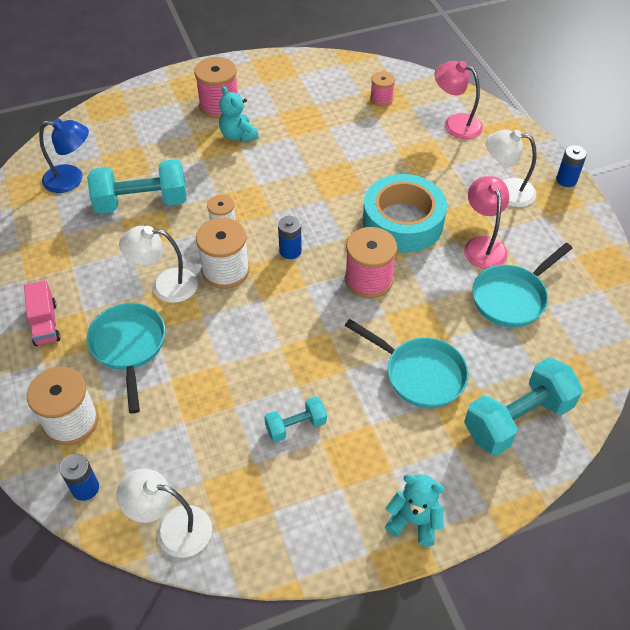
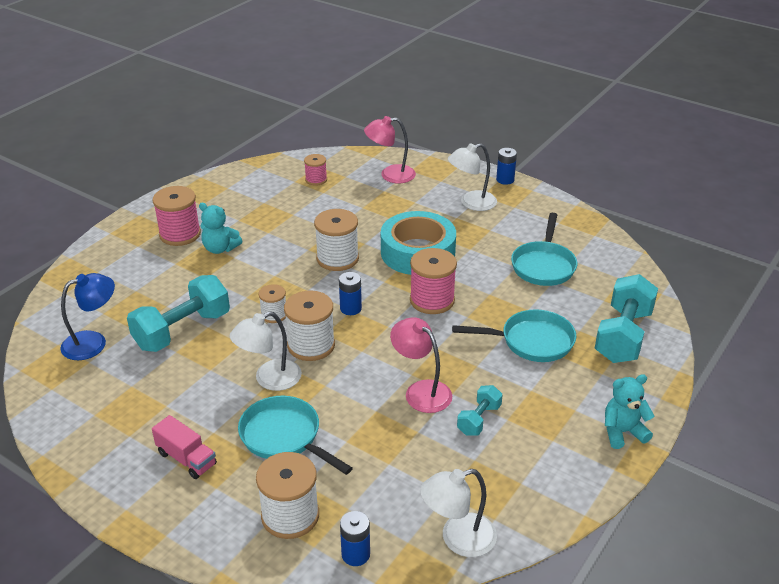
camera: 35 degrees left, 15 degrees down
(325, 193) = (337, 258): none -> white spool
(482, 245) = (490, 243): pink lamp -> pink lamp (421, 391)

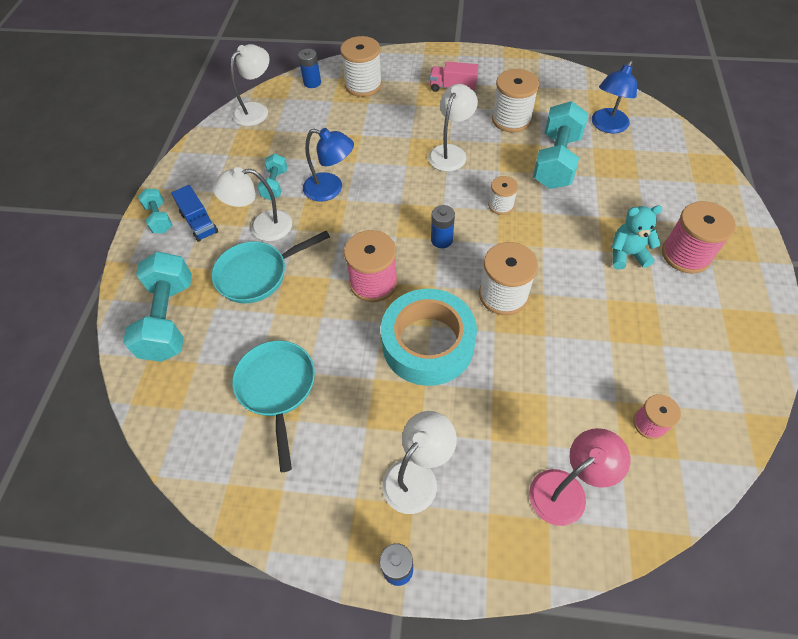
camera: 155 degrees right, 20 degrees up
(284, 437) = (404, 121): turquoise pan -> none
(311, 345) = (445, 191): white spool -> white spool (511, 119)
(421, 391) = (331, 189): pink lamp -> blue lamp
(511, 380) = (262, 227): none -> white lamp
(577, 410) = (199, 223): none -> blue truck
(622, 432) = (159, 218): turquoise teddy bear -> turquoise dumbbell

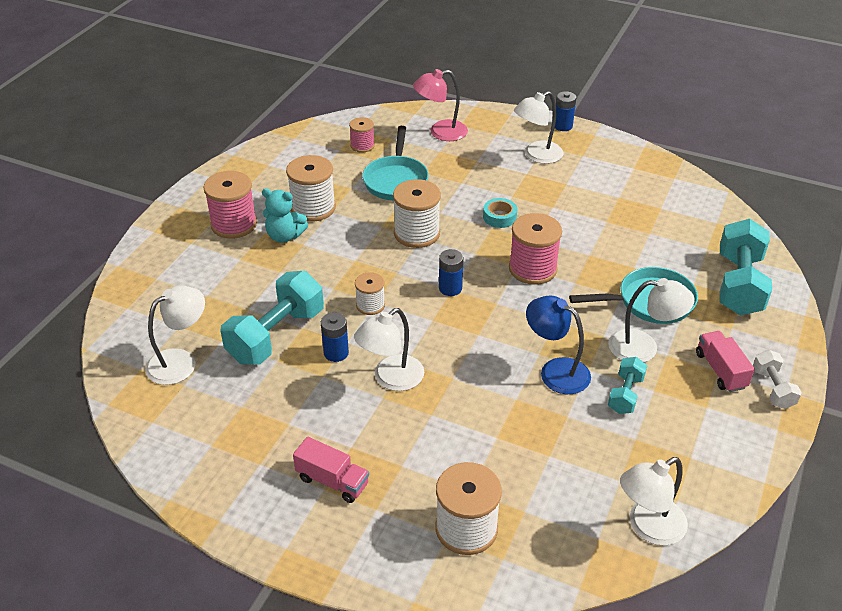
camera: 165 degrees left, 15 degrees down
(159, 218) = (772, 388): turquoise dumbbell -> white dumbbell
(199, 223) = (720, 370): blue truck -> pink truck
(277, 388) = (634, 217): turquoise pan -> turquoise pan (396, 180)
(312, 83) = (549, 560): blue battery -> blue battery (336, 353)
(428, 343) = (499, 217): turquoise tape -> turquoise tape, size x0.42
(511, 119) = (287, 404): white spool -> white spool (313, 208)
(607, 126) = (180, 361): blue lamp -> white lamp

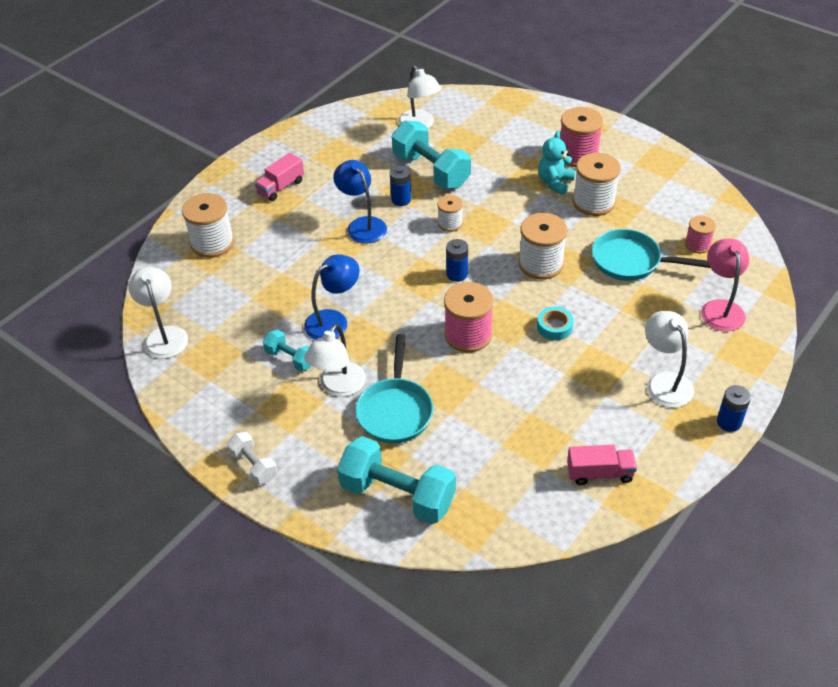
camera: 105 degrees right, 5 degrees up
(391, 379) = (362, 225): white lamp -> blue lamp
(720, 370) = (290, 434): pink truck -> pink truck (600, 473)
(772, 388) = (254, 465): white dumbbell -> white dumbbell turned 45 degrees clockwise

